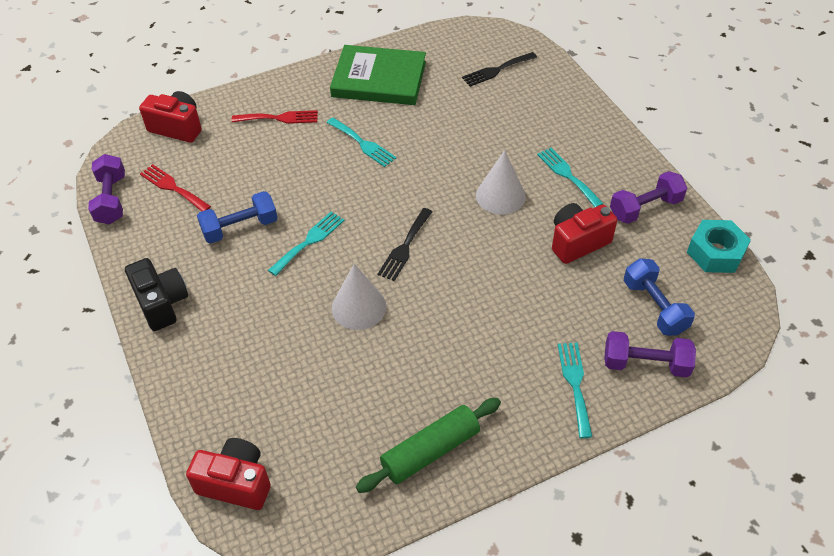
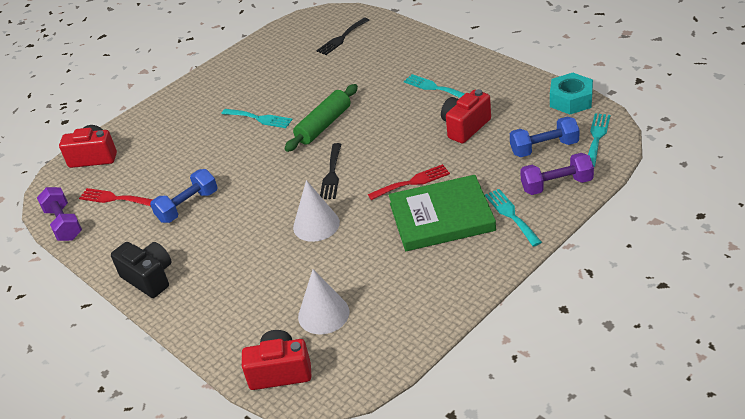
camera: 15 degrees left, 10 degrees down
(279, 118) = (179, 123): red fork -> red fork (412, 182)
(309, 241) = (251, 196): turquoise fork -> turquoise fork (597, 137)
(379, 79) = (249, 72): green book -> green book (441, 217)
(430, 451) = (424, 295): green rolling pin -> green rolling pin (324, 125)
(500, 196) = (389, 117): white cone -> white cone (323, 314)
(645, 208) = (504, 89): purple dumbbell -> none
(654, 307) = (544, 148): blue dumbbell -> blue dumbbell turned 60 degrees counterclockwise

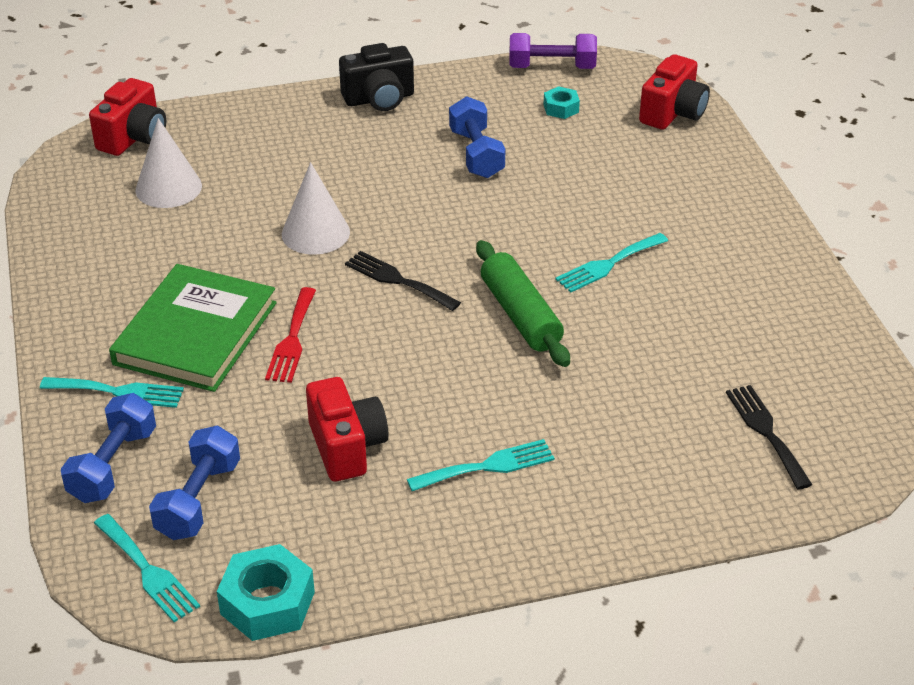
camera: 115 degrees right, 0 degrees up
(113, 198) = (561, 108): red fork -> turquoise nut
(556, 185) = (113, 465): purple dumbbell -> blue dumbbell

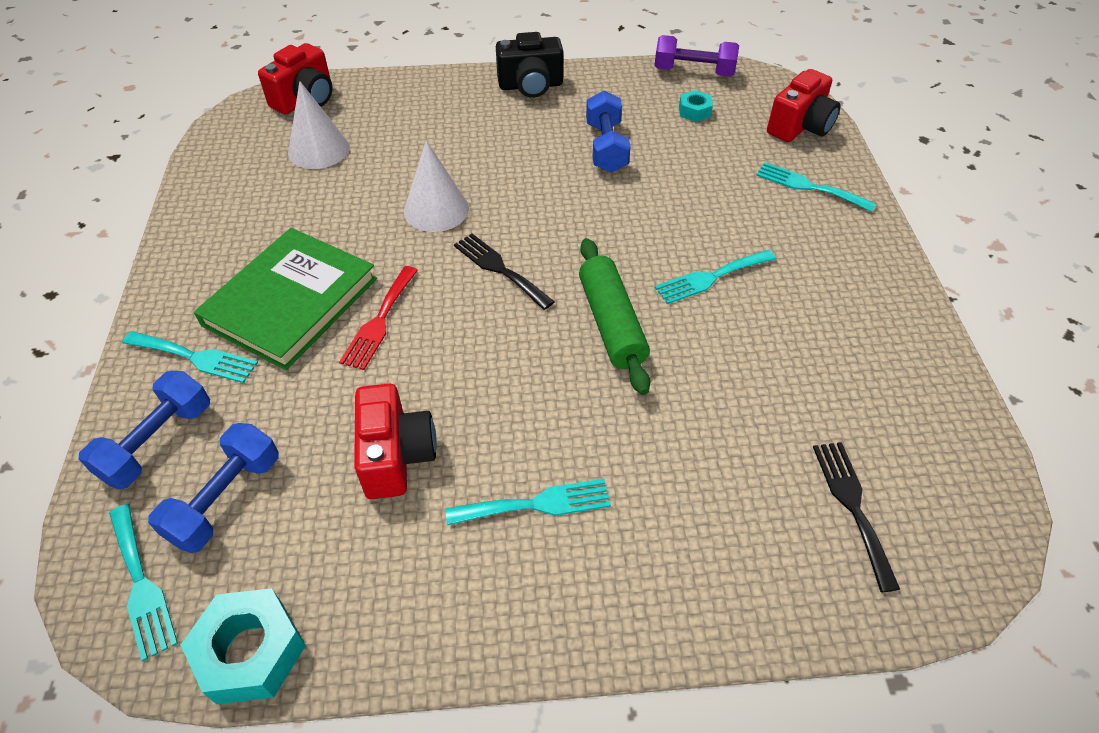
camera: 10 degrees right, 10 degrees up
(690, 170) = (809, 186): none -> turquoise fork

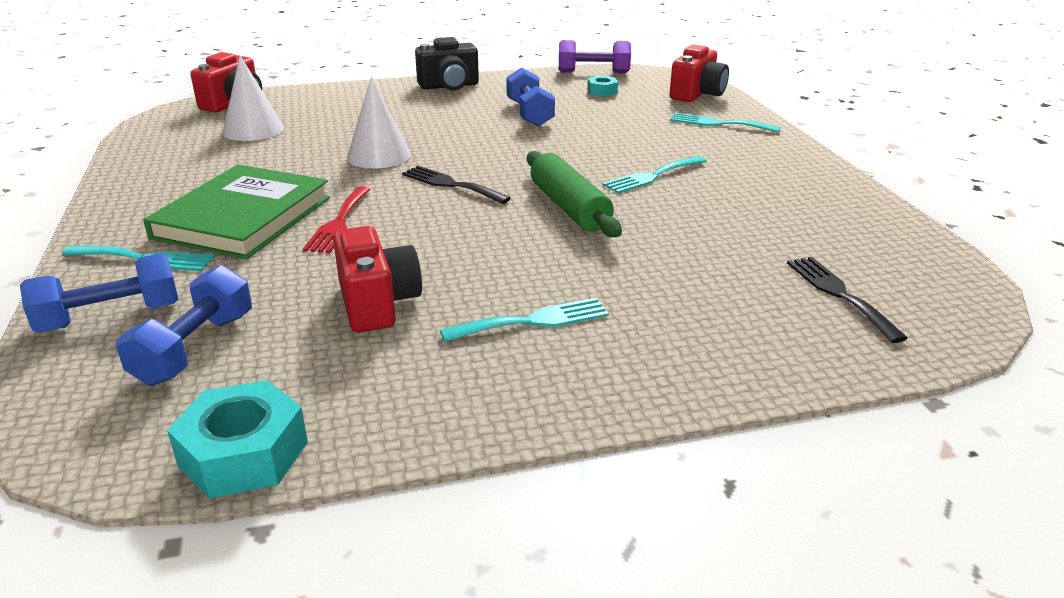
camera: 10 degrees left, 20 degrees down
(141, 585) = (104, 418): turquoise fork -> none
(158, 442) = (110, 317): blue dumbbell -> blue dumbbell turned 45 degrees clockwise

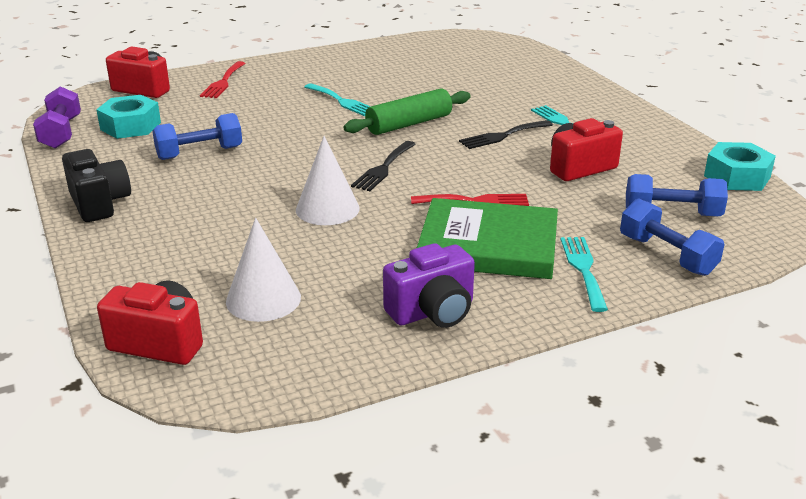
camera: 100 degrees left, 0 degrees up
(164, 182) = (432, 312): none -> purple camera
(602, 91) = (130, 126): turquoise nut -> turquoise nut, size x1.80
(718, 123) = (223, 82): turquoise fork -> red fork
(839, 294) = (486, 59): black fork -> black fork (502, 136)

